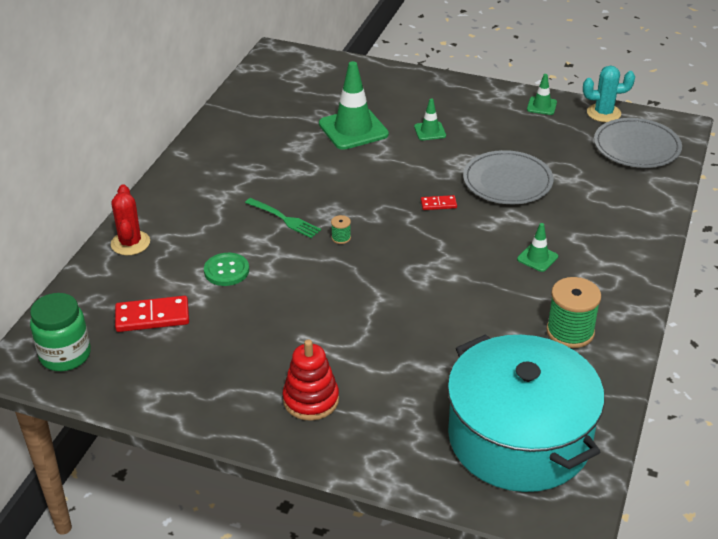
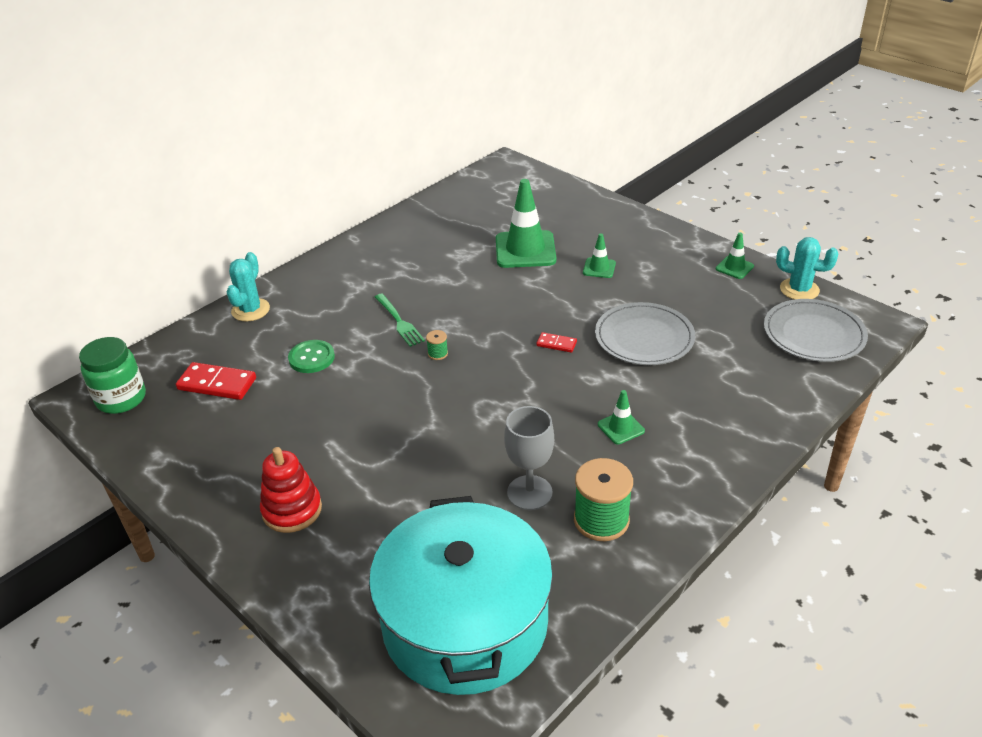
camera: 25 degrees right, 0 degrees up
(130, 243) = (250, 310): red cactus -> turquoise cactus
(500, 328) = (529, 492): none -> grey goblet

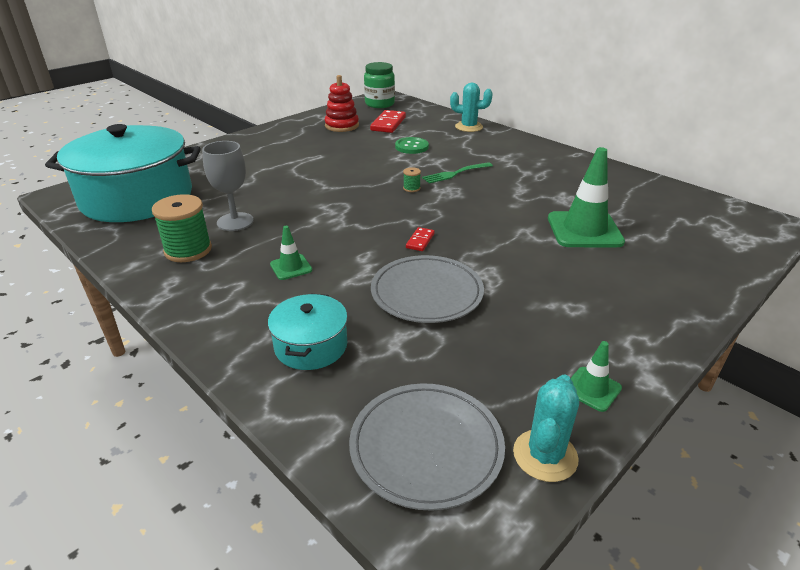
camera: 90 degrees right, 5 degrees down
(292, 510) = (264, 148): red stacking toy -> red stacking toy (342, 126)
(599, 268) = (560, 273): green traffic cone -> none
(735, 397) = (311, 346): none -> turquoise pot

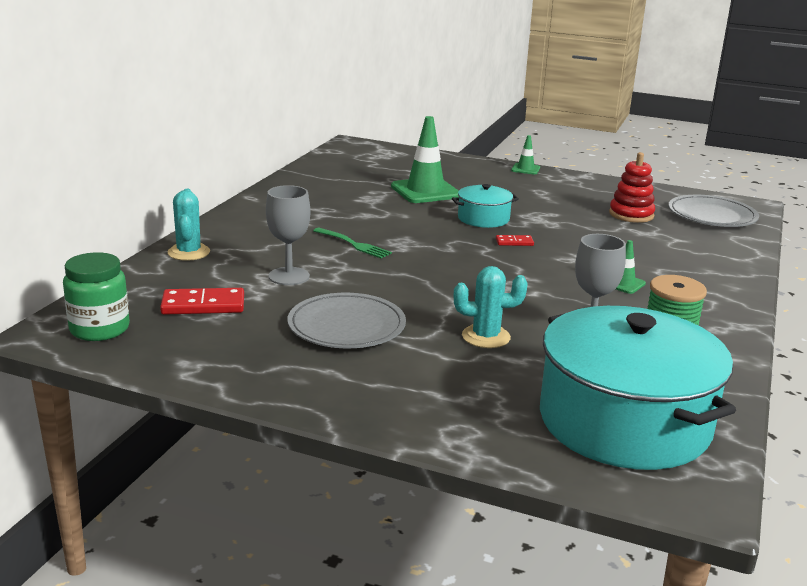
camera: 115 degrees left, 10 degrees down
(311, 346) = (693, 255): turquoise pot -> turquoise pot (483, 218)
(342, 126) = (233, 339): red stacking toy -> red stacking toy (631, 215)
(411, 147) = (289, 276): green button -> grey goblet
(411, 188) = (412, 259): green spool -> none
(427, 293) = (584, 231): grey plate -> grey plate (346, 326)
(545, 455) = (674, 193): turquoise cactus -> turquoise cactus (486, 337)
(592, 389) = (611, 186): green traffic cone -> green traffic cone (525, 169)

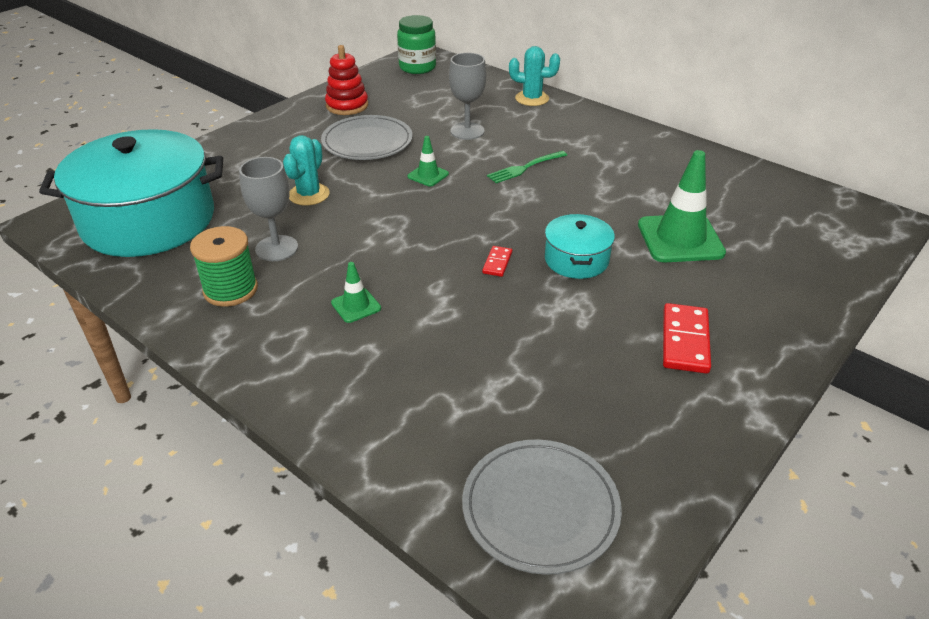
camera: 110 degrees right, 15 degrees up
(203, 305) = (433, 97): red domino -> red domino (685, 341)
(525, 169) = (788, 356): green traffic cone -> green traffic cone (428, 175)
(631, 215) = (564, 402): red stacking toy -> red stacking toy (347, 105)

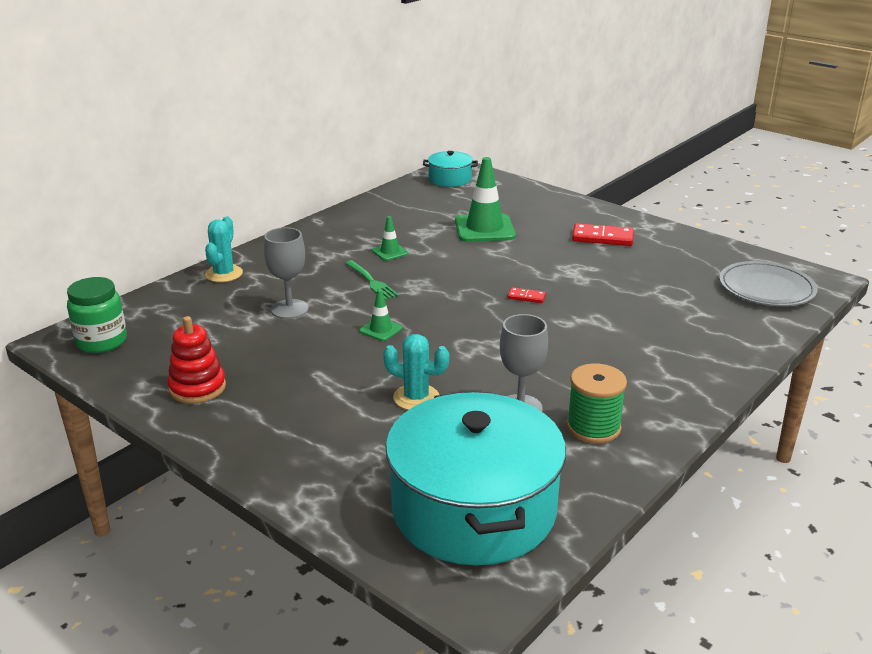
camera: 90 degrees left, 10 degrees down
(356, 306) = (599, 358): green traffic cone -> green traffic cone (390, 252)
(367, 142) = (301, 368): grey plate -> none
(576, 260) = (517, 266): turquoise pot -> turquoise pot (450, 179)

